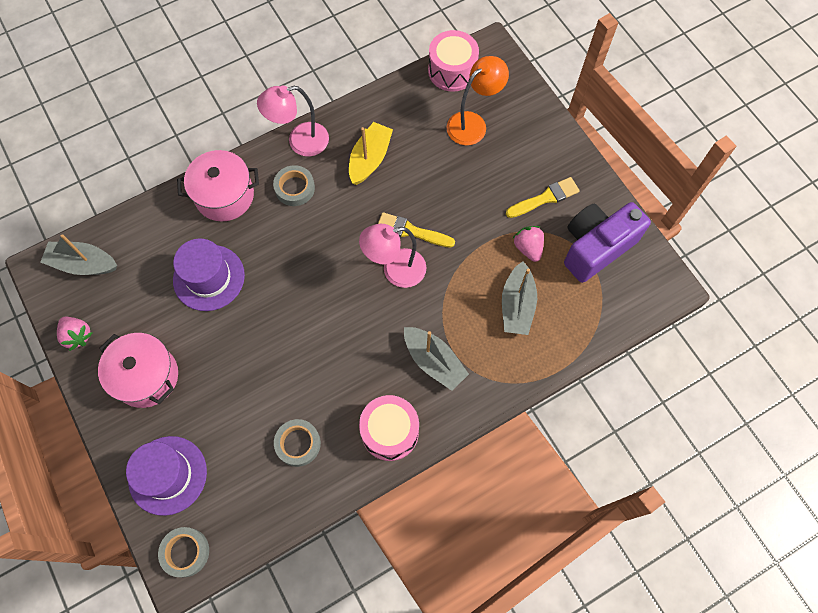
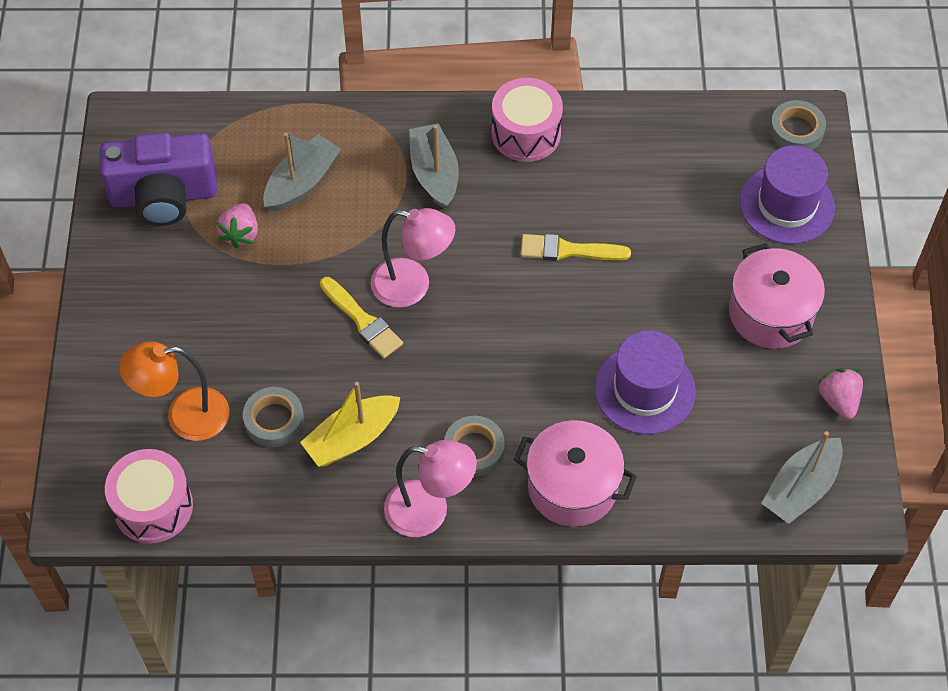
camera: 150 degrees left, 10 degrees down
(83, 264) = (801, 488): grey boat -> grey boat turned 90 degrees clockwise
(298, 444) = (630, 168): grey tape -> grey tape (274, 420)
(545, 198) = (173, 278): yellow brush -> yellow brush (568, 250)

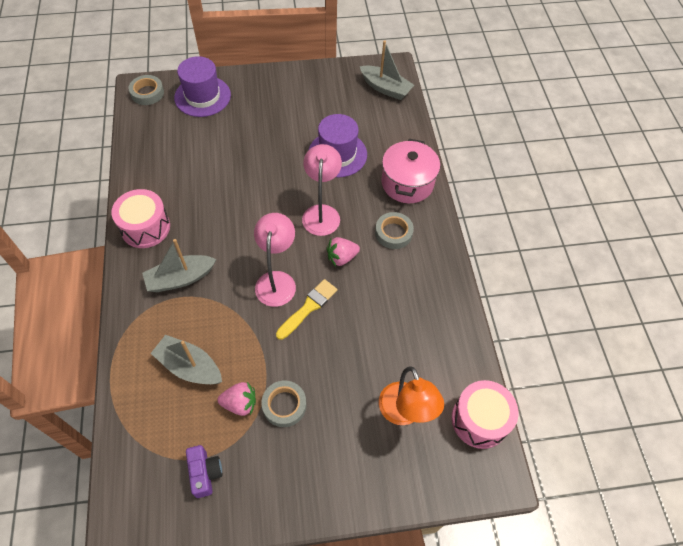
camera: 100 degrees left, 0 degrees up
(164, 196) = (205, 473): purple camera -> purple camera, size x0.50
(274, 420) = (396, 351): grey tape -> grey tape (284, 405)
(352, 438) = (399, 301): yellow boat -> none
(429, 511) = (440, 251): pink lamp -> pink lamp (321, 213)
(568, 250) = (241, 197): yellow brush -> none
(770, 313) = (278, 102): pink pot -> none
(838, 400) = (330, 74): pink strawberry -> pink strawberry (341, 257)

